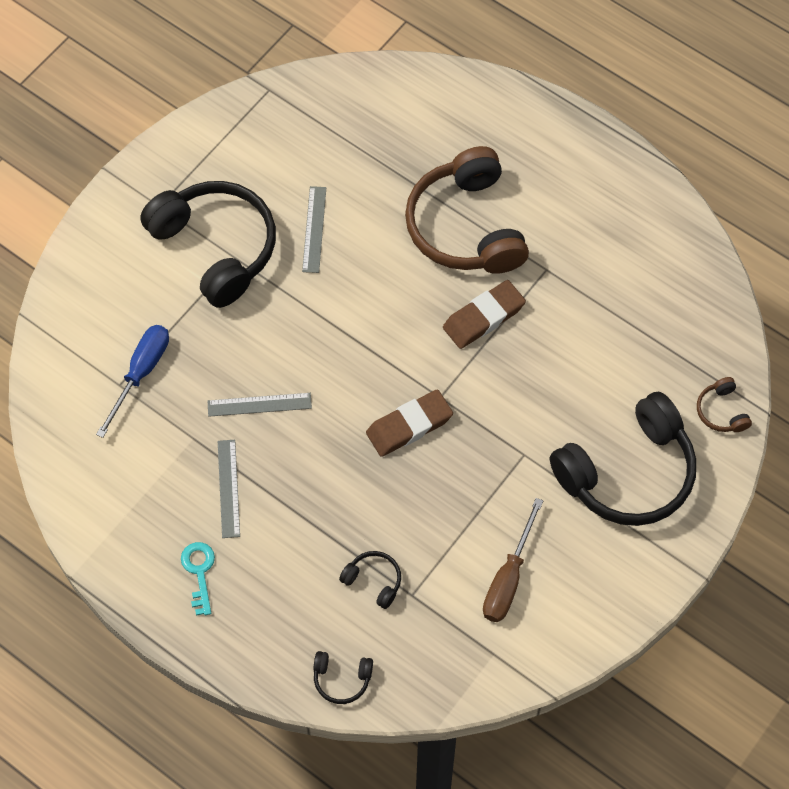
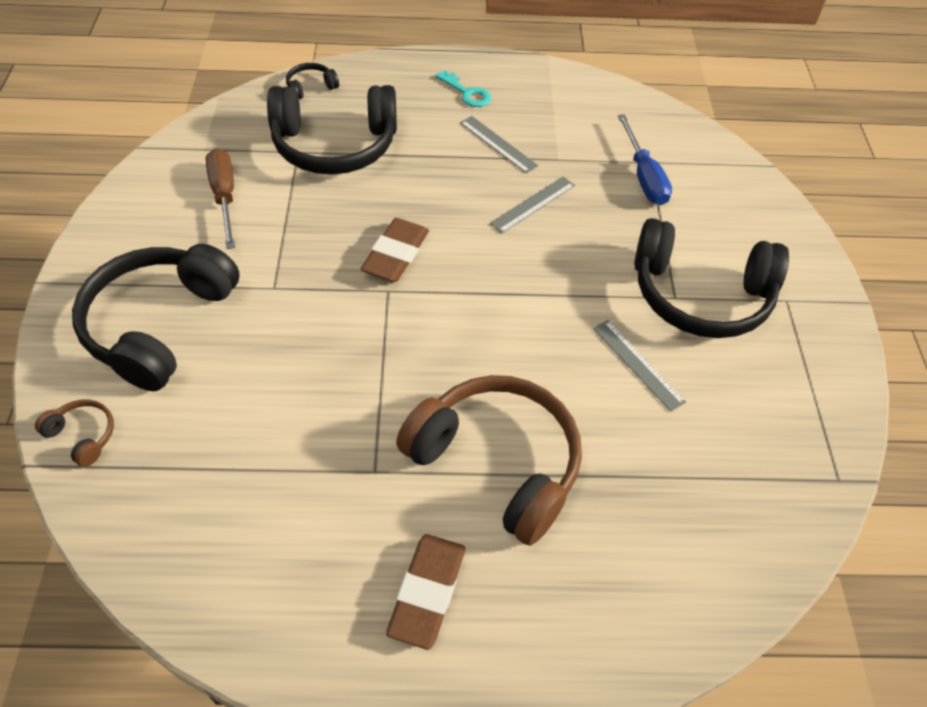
camera: 140 degrees right, 10 degrees down
(373, 581) = (335, 145): black headphones -> black headphones, size x2.41
(483, 317) = (403, 381): brown eraser -> brown eraser (427, 592)

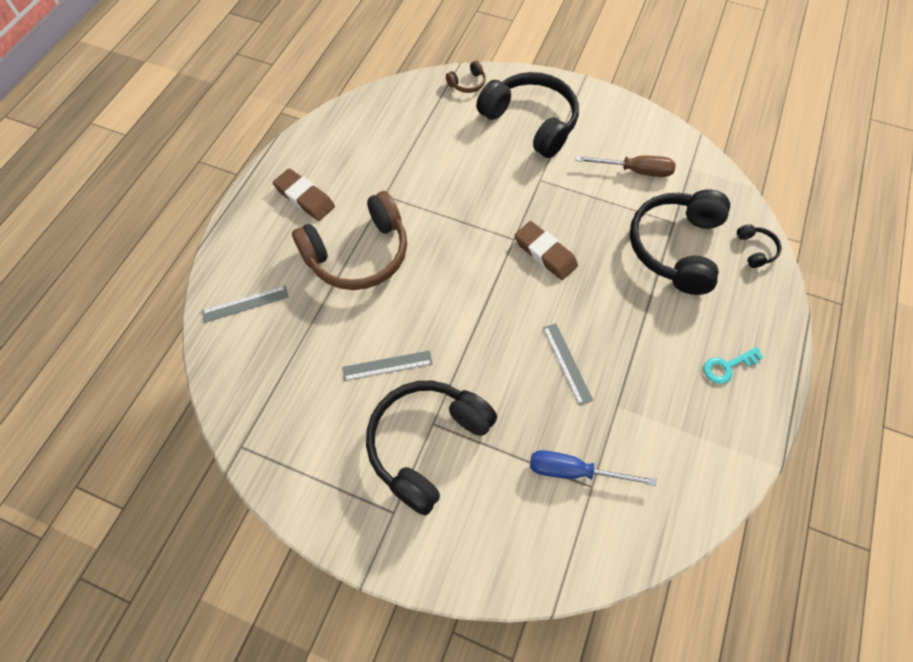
camera: 115 degrees right, 10 degrees up
(498, 144) = (649, 365): grey ruler -> grey ruler (245, 304)

